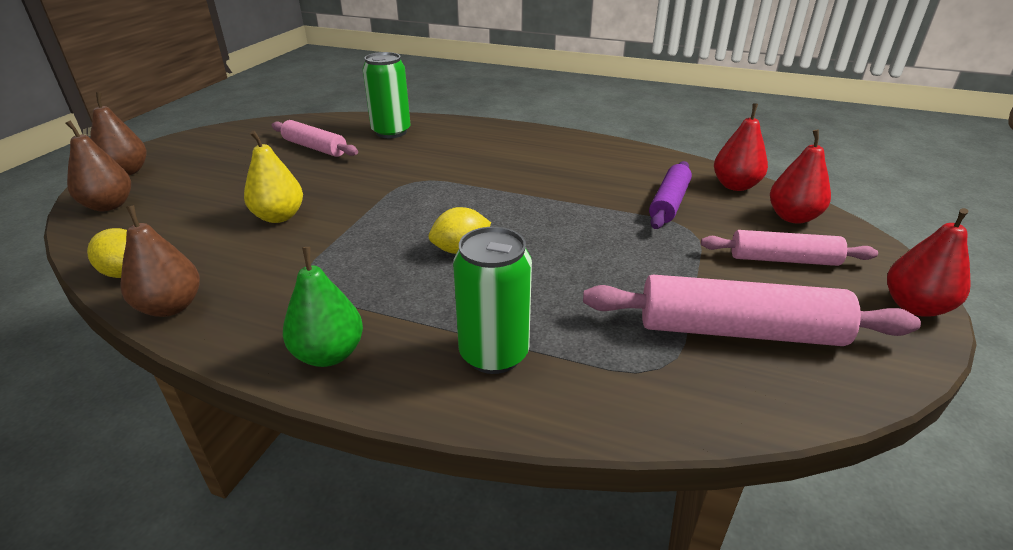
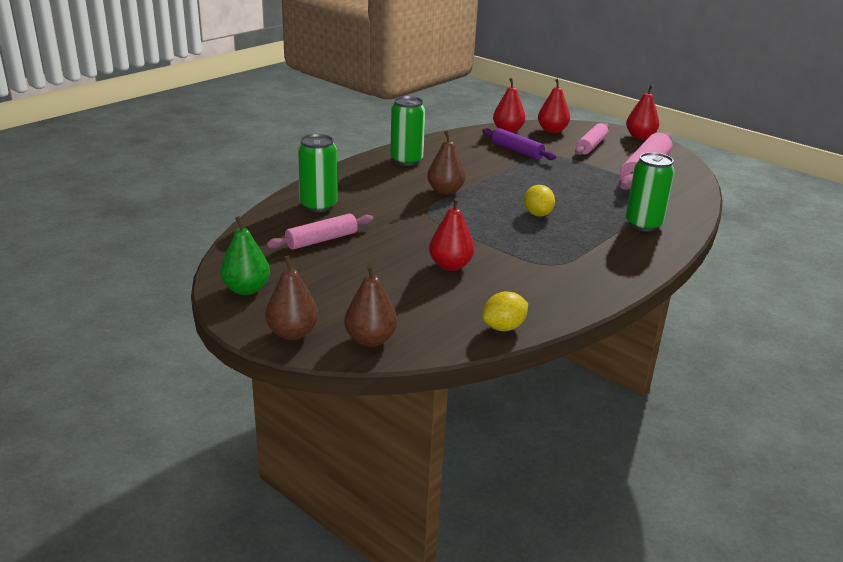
camera: 70 degrees left, 5 degrees down
(171, 307) = (559, 310): brown pear -> brown pear (445, 191)
(279, 217) = (450, 265): yellow pear -> red pear
(329, 354) = (629, 264): green pear -> green pear (246, 289)
(549, 147) = (406, 160): none -> green can

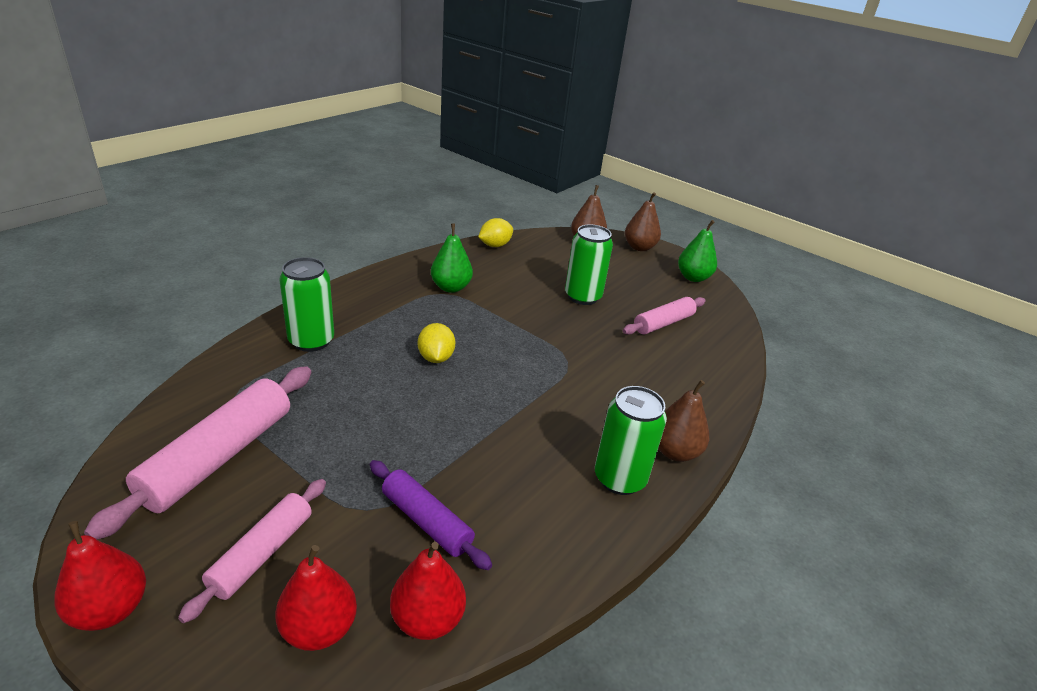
camera: 175 degrees right, 5 degrees up
(318, 206) = (694, 371): green can -> green can (583, 297)
(445, 191) = (550, 400): brown pear -> brown pear (675, 452)
(450, 265) = (536, 294): red pear -> none
(544, 270) = (451, 287): none -> green pear

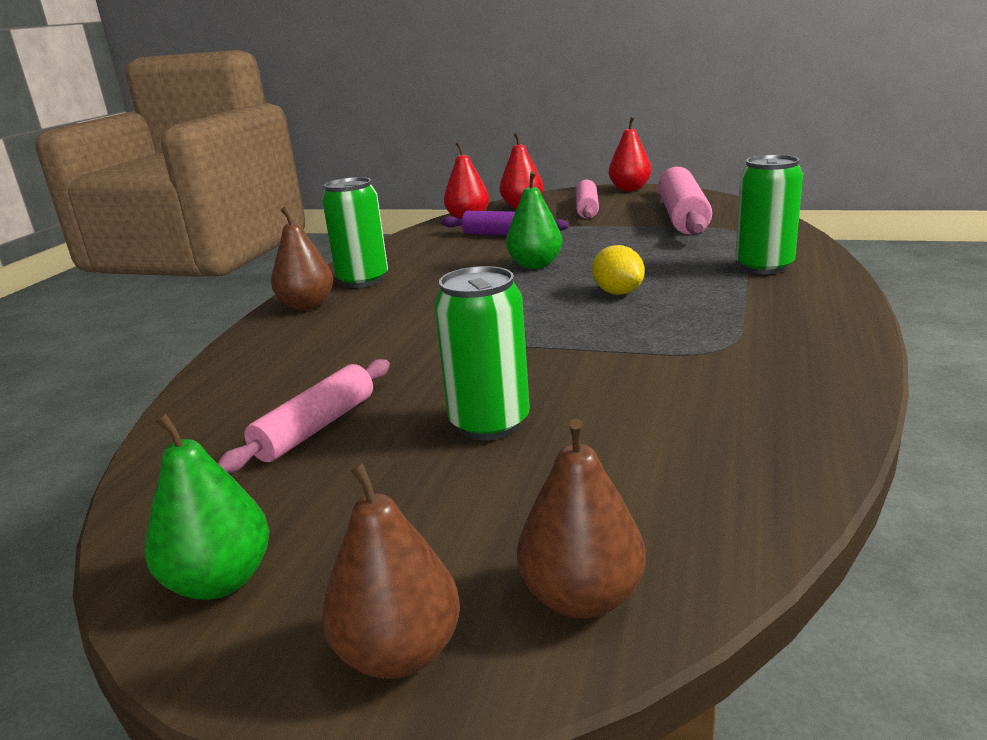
camera: 165 degrees right, 10 degrees down
(451, 287) = (722, 359): green pear -> green pear (535, 265)
(495, 245) = (785, 472): yellow lemon -> none

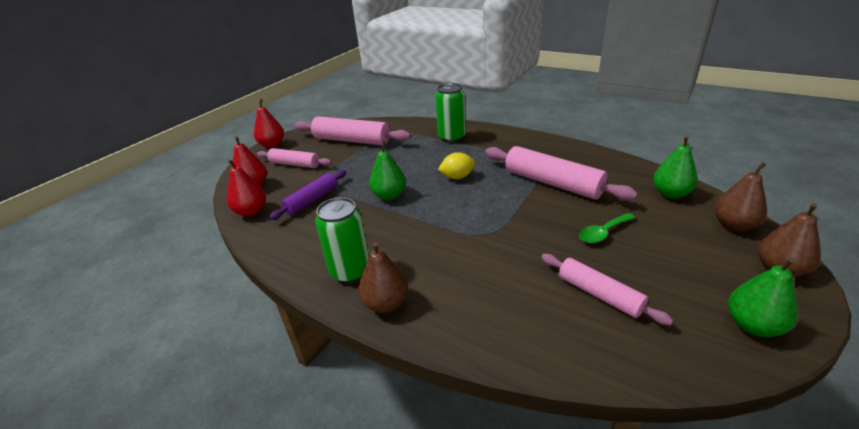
camera: 75 degrees left, 10 degrees up
(489, 423) = (603, 233): green can -> green spoon
(651, 365) = (552, 183): none -> pink rolling pin
(697, 503) = (670, 194): none -> green pear

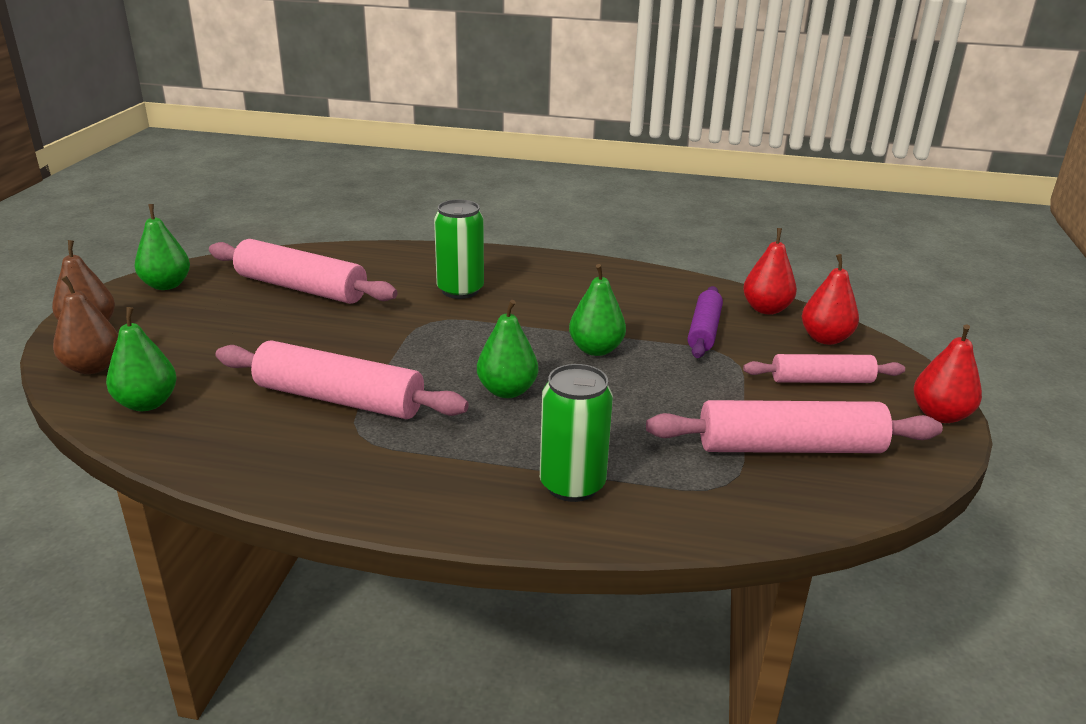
camera: 155 degrees right, 5 degrees down
(350, 271) = (565, 275): green can -> green can (460, 290)
(386, 303) = (508, 261): brown pear -> none
(457, 177) = (507, 391): yellow lemon -> green pear
(599, 294) = (301, 288): pink rolling pin -> pink rolling pin, size x1.61
(603, 233) = (278, 339): green spoon -> none

